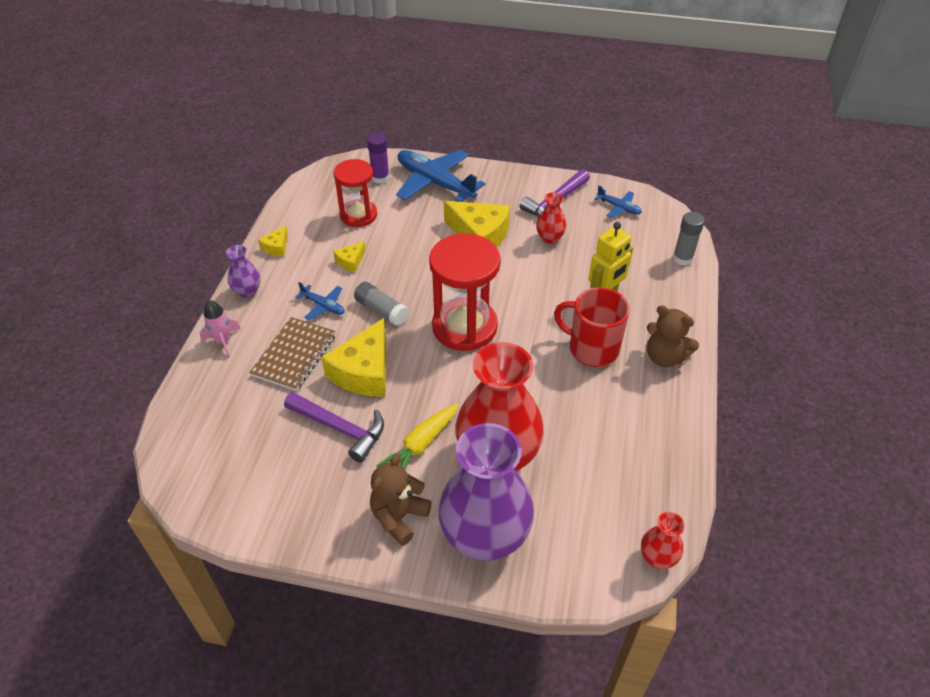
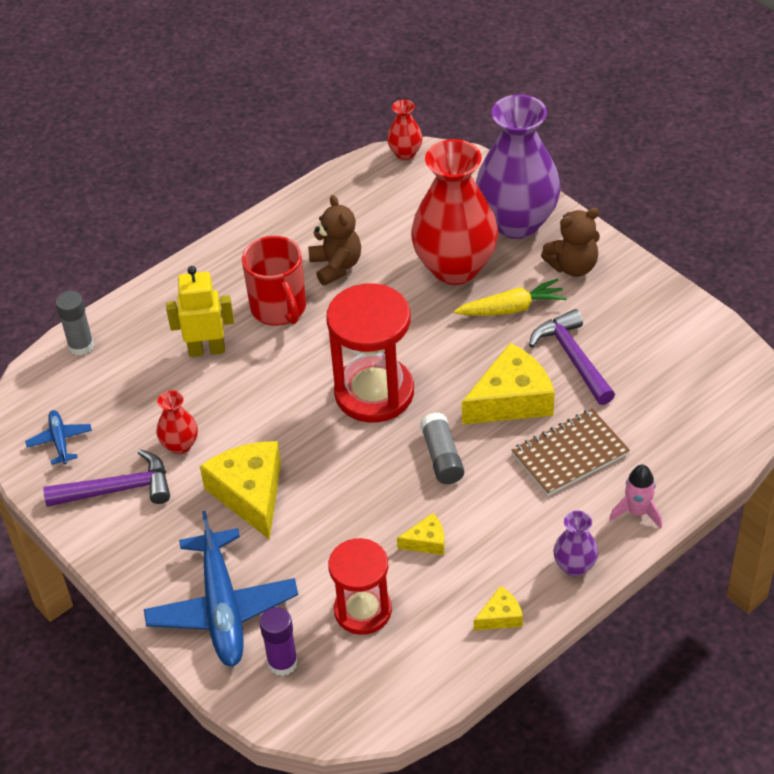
camera: 140 degrees left, 0 degrees up
(323, 306) = (500, 497): blue plane -> none
(665, 357) = (226, 269): brown teddy bear -> brown teddy bear (336, 266)

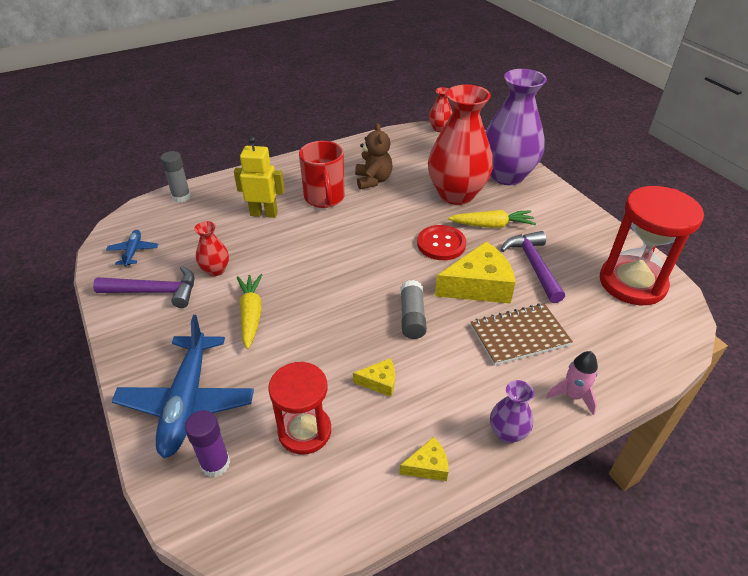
camera: 10 degrees right, 5 degrees down
(250, 494) = (251, 314): yellow cheese -> yellow carrot
(374, 393) = (373, 262): red hourglass -> red hourglass (632, 283)
(453, 350) = (441, 244): none -> red button
(573, 266) = (543, 207): brown teddy bear -> none

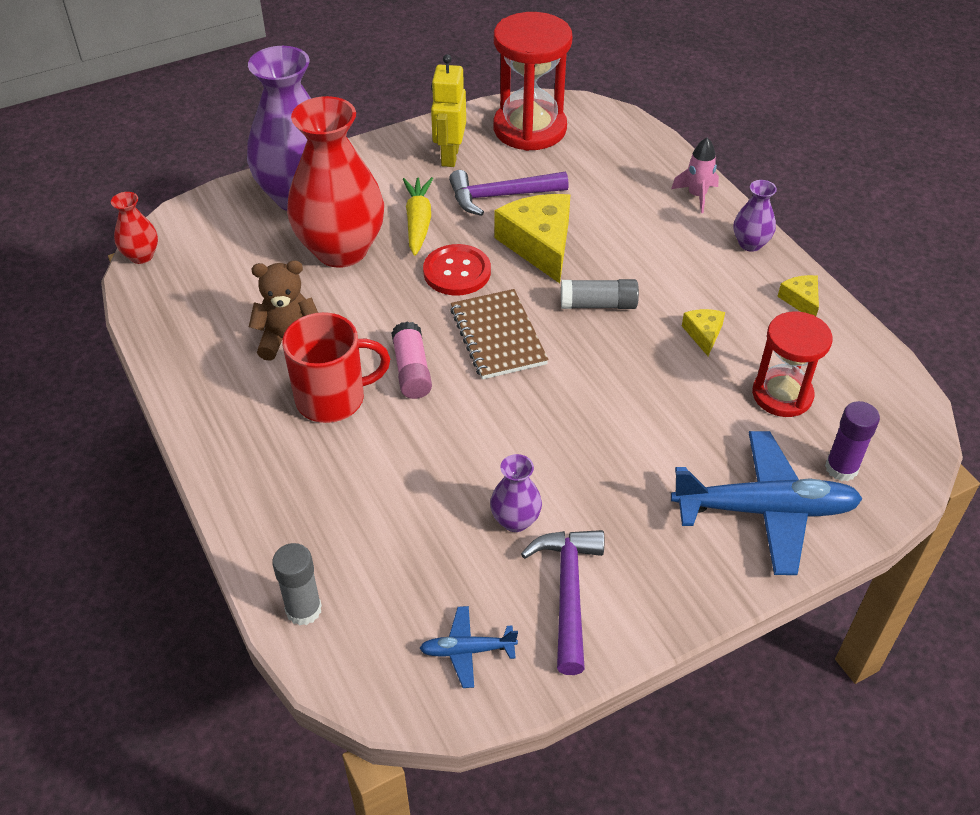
camera: 90 degrees left, 5 degrees up
(215, 270) = (515, 520): red vase -> purple vase
(251, 314) = (607, 464): yellow carrot -> none
(264, 213) = (369, 475): yellow robot -> yellow robot (449, 156)
(345, 226) = (412, 370): none -> pink glue stick
(519, 336) = (619, 221): brown notebook -> brown notebook (498, 336)

